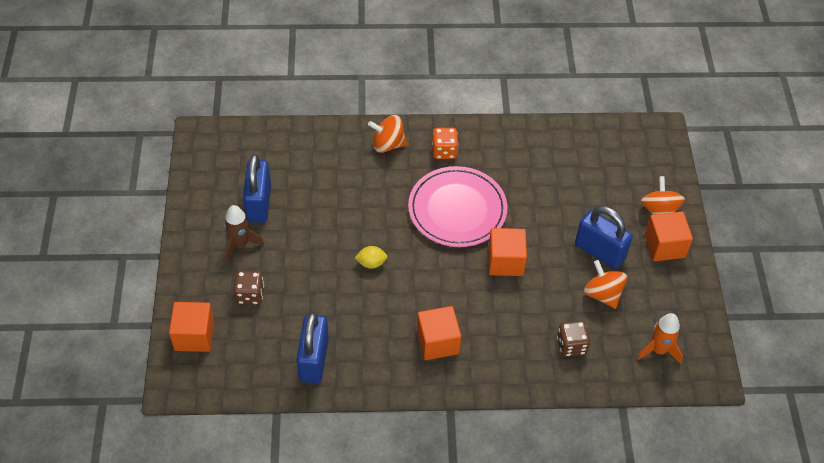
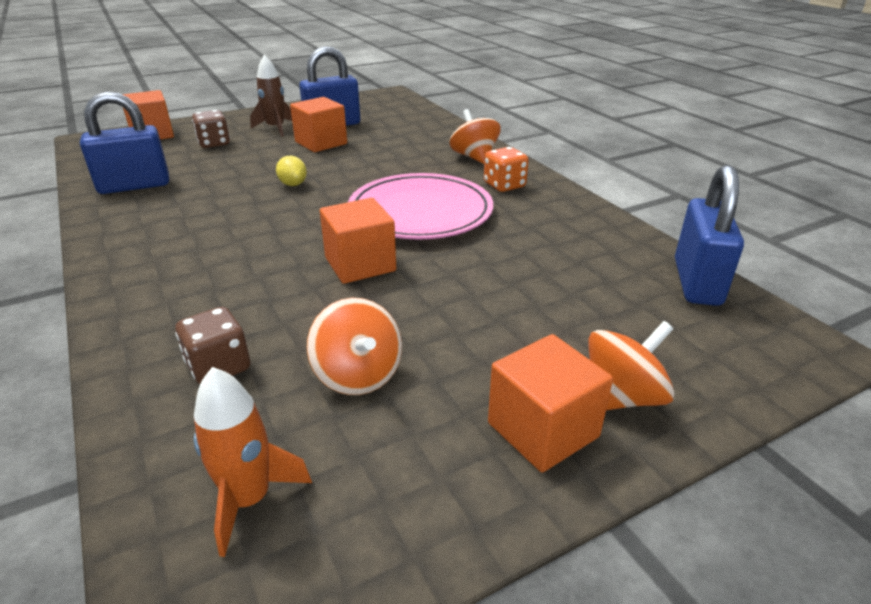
camera: 65 degrees right, 20 degrees down
(437, 342) = (185, 248): orange cube -> orange cube (321, 143)
(600, 251) = (454, 347): blue padlock -> blue padlock (697, 282)
(602, 294) = (358, 375): orange spinning top -> orange spinning top turned 120 degrees clockwise

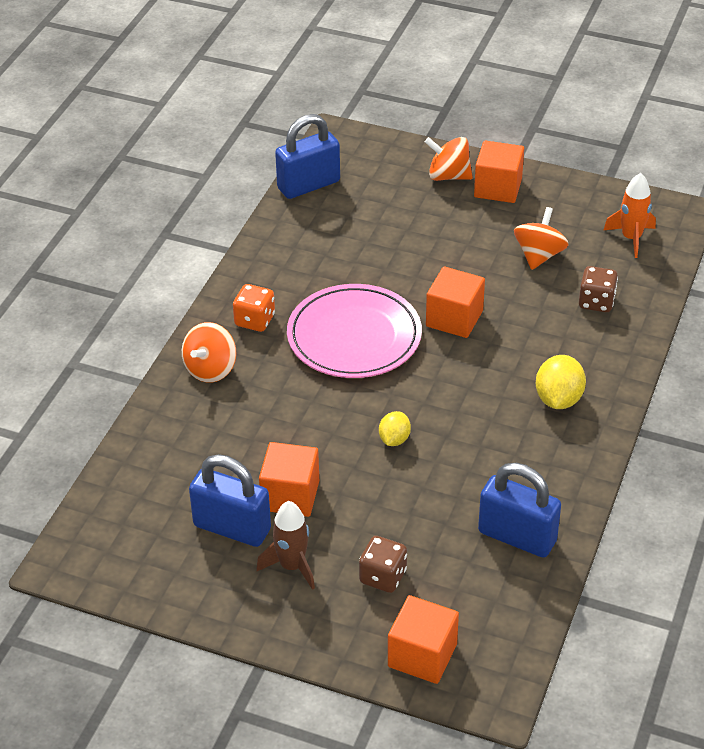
camera: 130 degrees left, 10 degrees up
(177, 263) = (558, 399): none -> yellow lemon

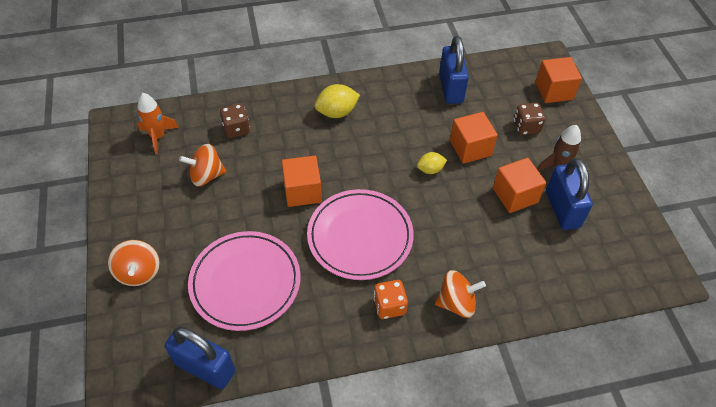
camera: 125 degrees left, 10 degrees up
(374, 237) = (245, 282): none -> pink plate
(498, 188) = (138, 233): orange cube -> orange cube (470, 148)

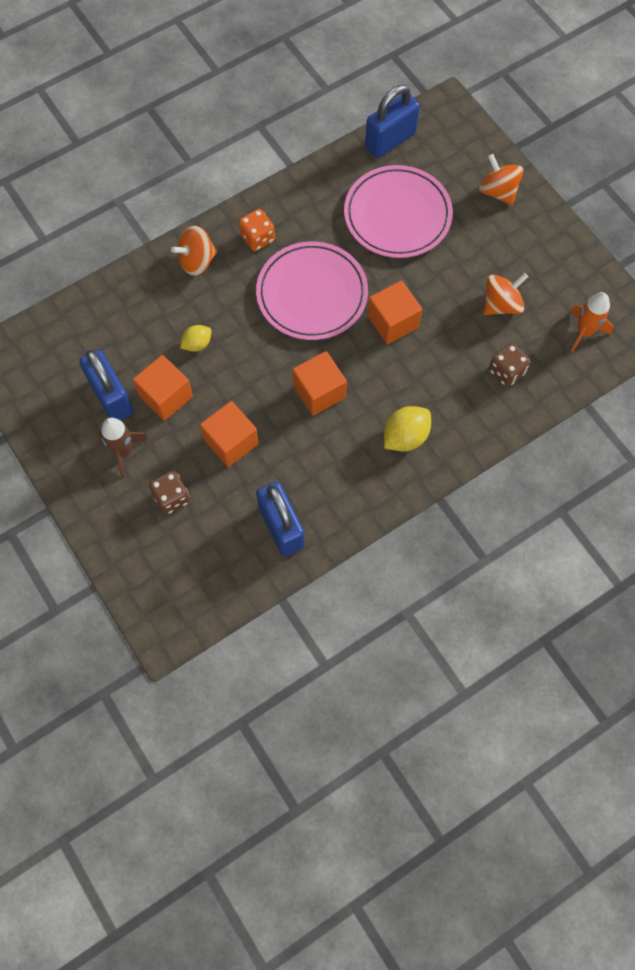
camera: 160 degrees right, 15 degrees up
(205, 367) = (390, 140): blue padlock -> blue padlock turned 45 degrees counterclockwise
(430, 169) = (267, 396): yellow lemon -> yellow lemon (197, 344)
(554, 91) = (147, 572): orange cube -> orange cube (319, 392)

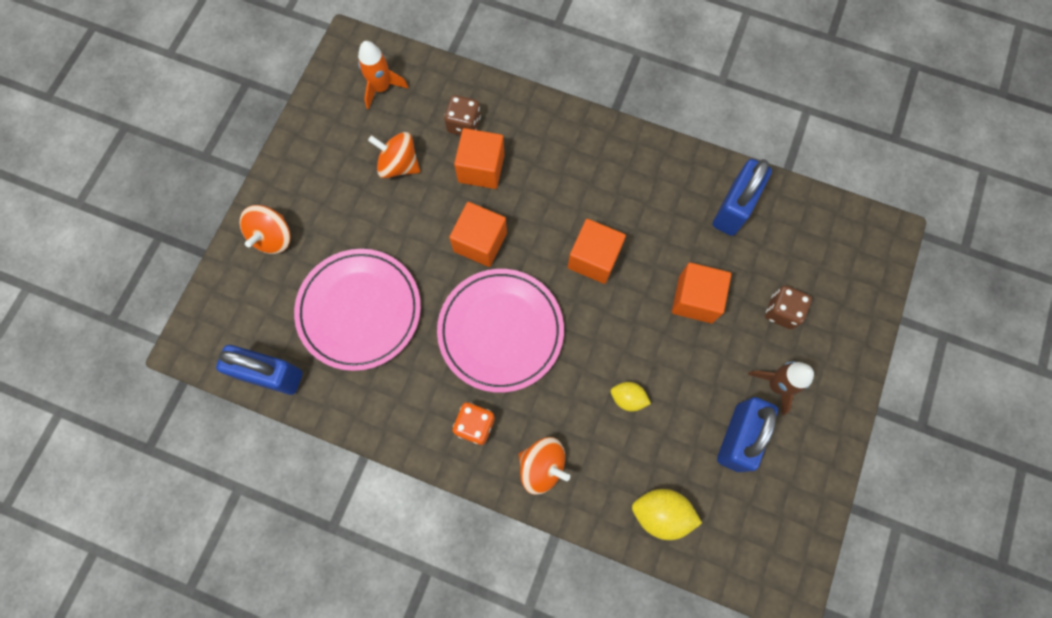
camera: 125 degrees left, 5 degrees up
(166, 396) = (699, 387): orange cube -> orange cube (481, 168)
(405, 437) = (582, 165): yellow lemon -> yellow lemon (661, 513)

